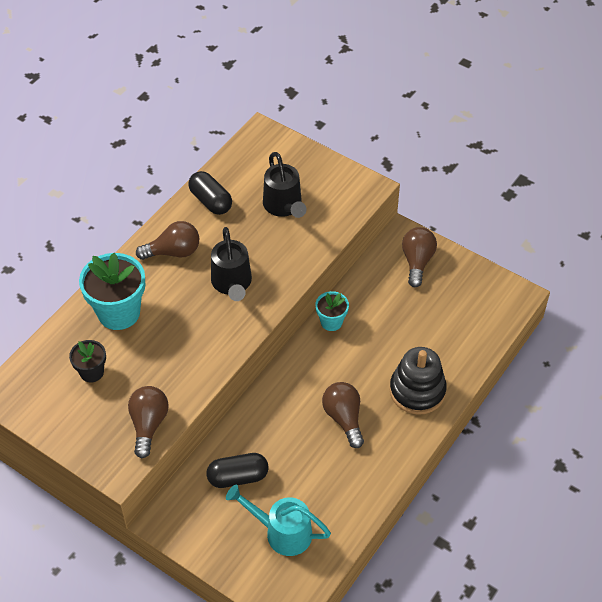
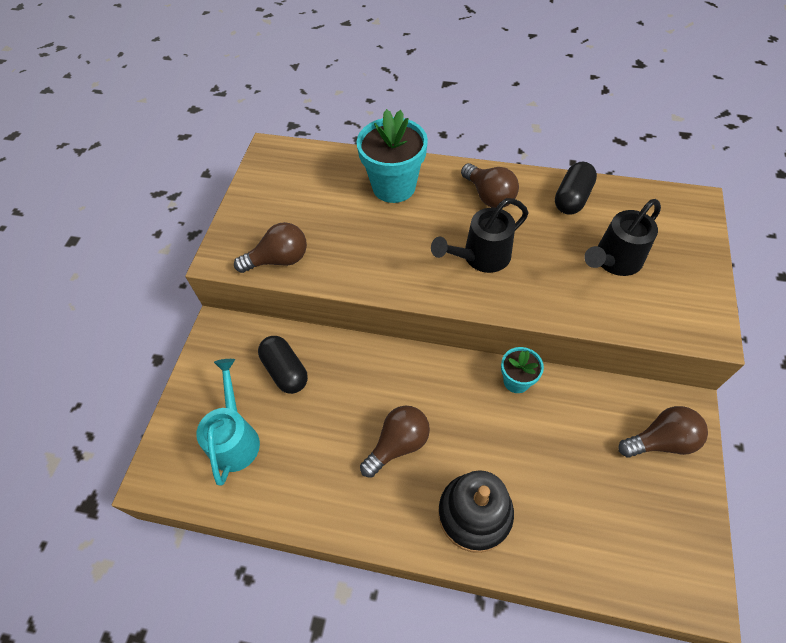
camera: 70 degrees right, 5 degrees up
(92, 372) = (318, 196): black flower pot -> none

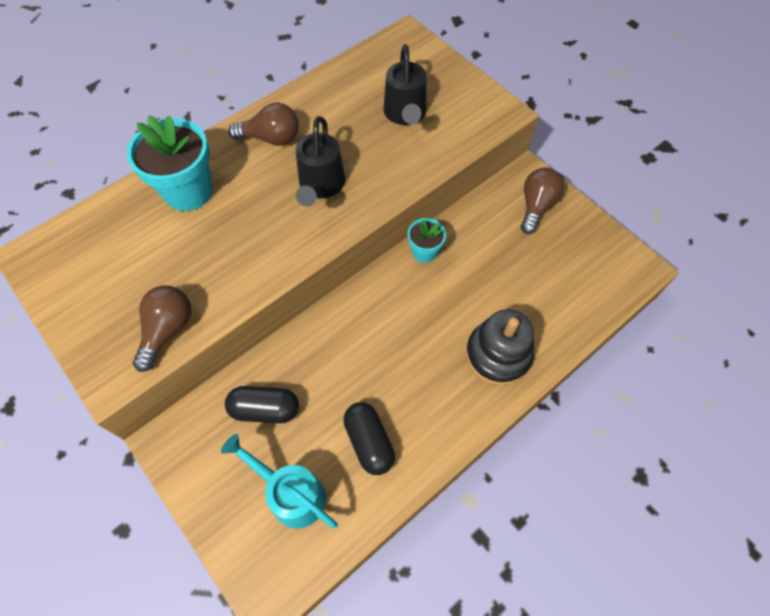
camera: 55 degrees left, 5 degrees up
(398, 444) = (405, 367): brown light bulb -> none
(572, 198) = (329, 93): black capsule -> black capsule (369, 442)

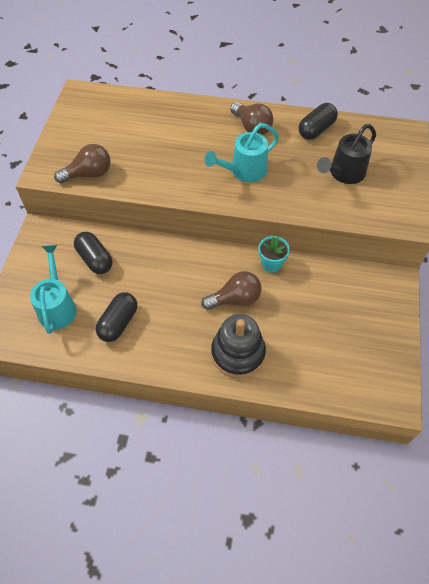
camera: 50 degrees right, 5 degrees down
(188, 191) = (178, 120): turquoise flower pot -> none
(320, 186) = (244, 171): black watering can -> turquoise watering can
(331, 93) = (316, 130): none -> black capsule
(536, 206) = (375, 302): brown light bulb -> brown light bulb (235, 299)

